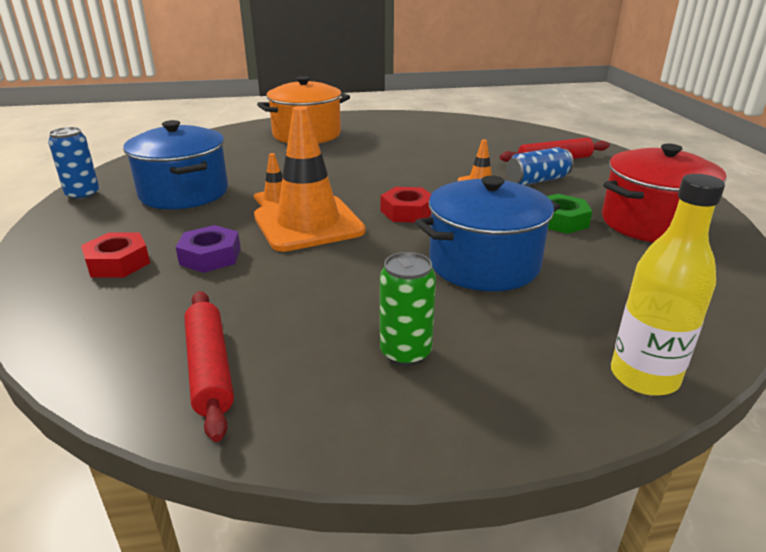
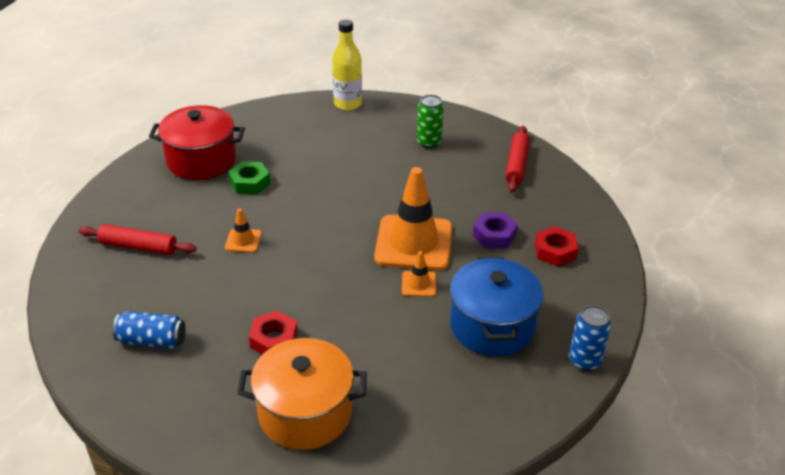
camera: 150 degrees left, 10 degrees up
(407, 212) = (335, 229): red nut -> red nut (274, 339)
(484, 264) = (340, 170): blue pot -> none
(537, 180) = (197, 226): blue can -> blue can (152, 340)

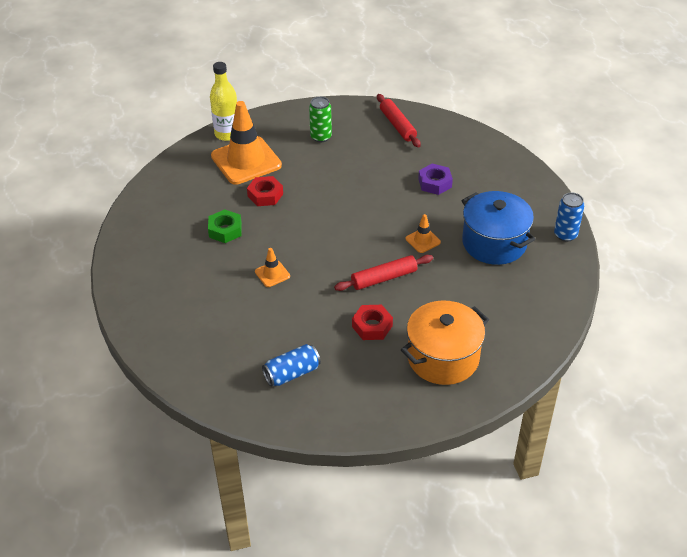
camera: 35 degrees left, 5 degrees up
(138, 246) = (200, 319): red rolling pin -> red rolling pin (384, 278)
(201, 160) = (166, 232): red pot -> none
(414, 243) = (390, 215): orange traffic cone -> orange traffic cone (246, 161)
(555, 251) = (482, 175): red nut -> red nut (265, 195)

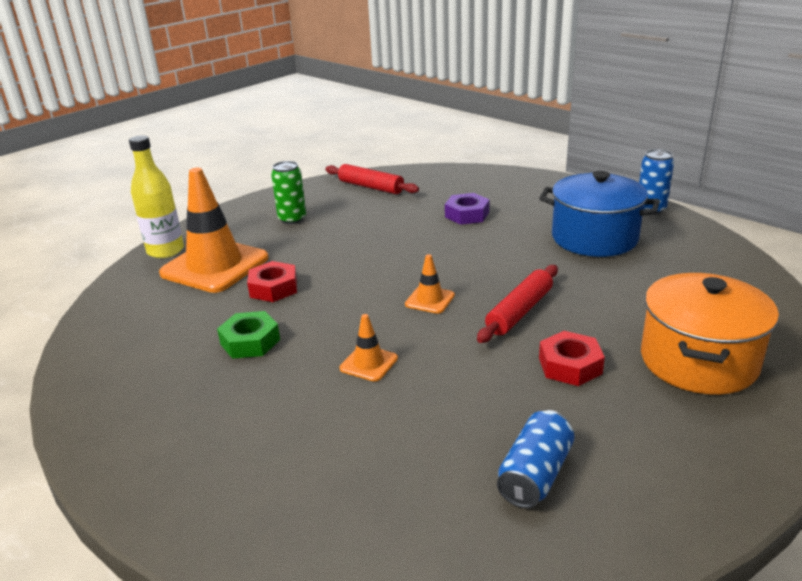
camera: 30 degrees left, 15 degrees down
(423, 240) = (517, 262): orange traffic cone -> orange traffic cone (430, 300)

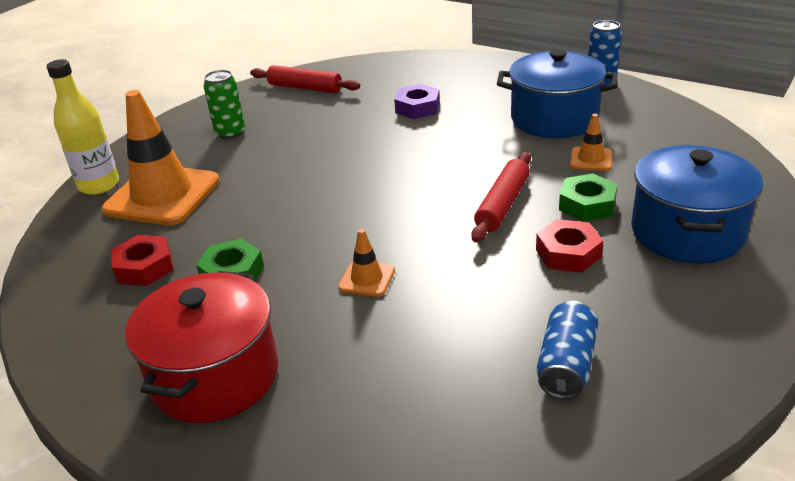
camera: 10 degrees left, 5 degrees up
(202, 432) = (215, 376): none -> red pot
(273, 288) = (237, 212): red nut -> red nut (144, 267)
(430, 300) = (408, 204): orange traffic cone -> orange traffic cone (591, 159)
(603, 322) = (587, 205): none -> green nut
(698, 361) = (687, 232): orange pot -> blue pot

